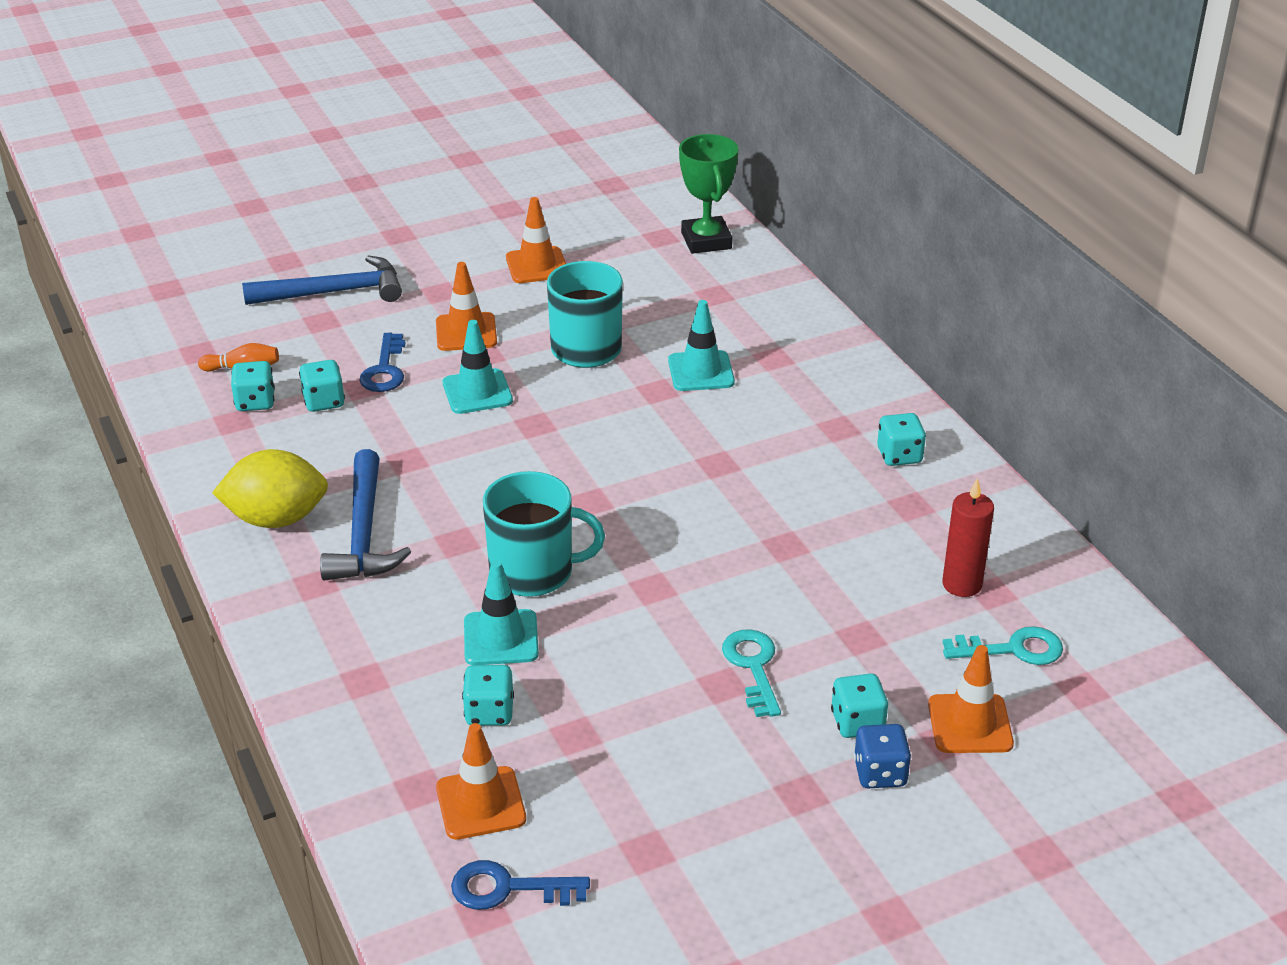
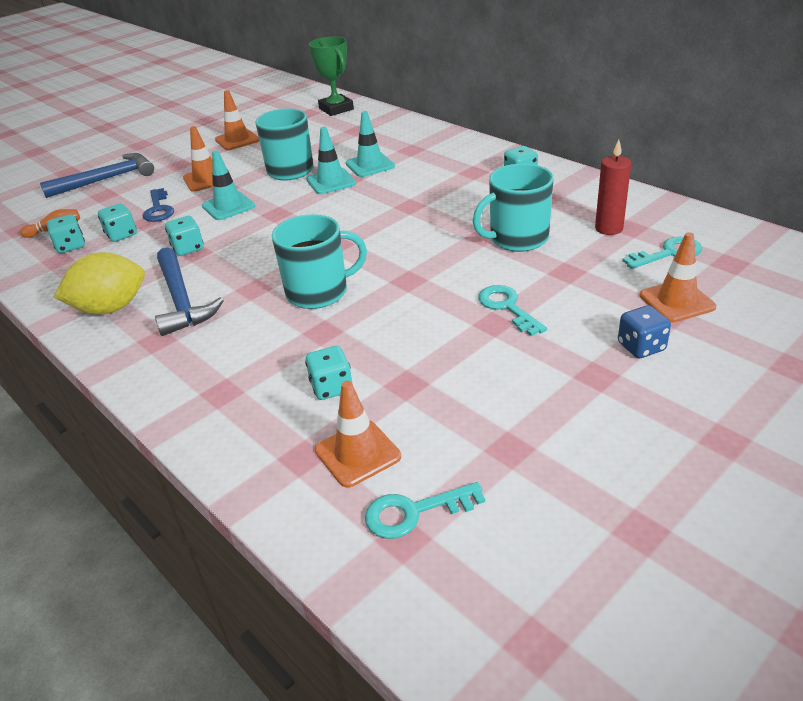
camera: 15 degrees left, 0 degrees up
(501, 638) = (315, 337): turquoise traffic cone -> turquoise traffic cone (331, 182)
(507, 888) = (414, 512): blue key -> turquoise key
(829, 564) = (517, 238): none -> turquoise mug
(857, 722) = (602, 321): turquoise dice -> turquoise dice (188, 248)

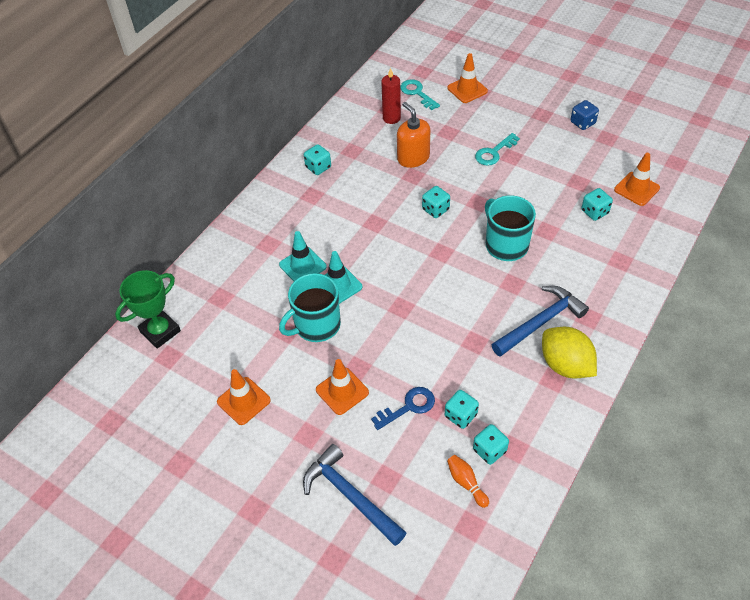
camera: 105 degrees left, 15 degrees up
(188, 248) = (470, 350): turquoise dice -> turquoise dice (435, 209)
(228, 206) = (394, 349): turquoise traffic cone -> none
(414, 512) = (660, 162): turquoise key -> none
(517, 238) = (413, 158): turquoise mug -> orange soap dispenser
(641, 347) = (513, 100): blue dice -> blue dice (582, 123)

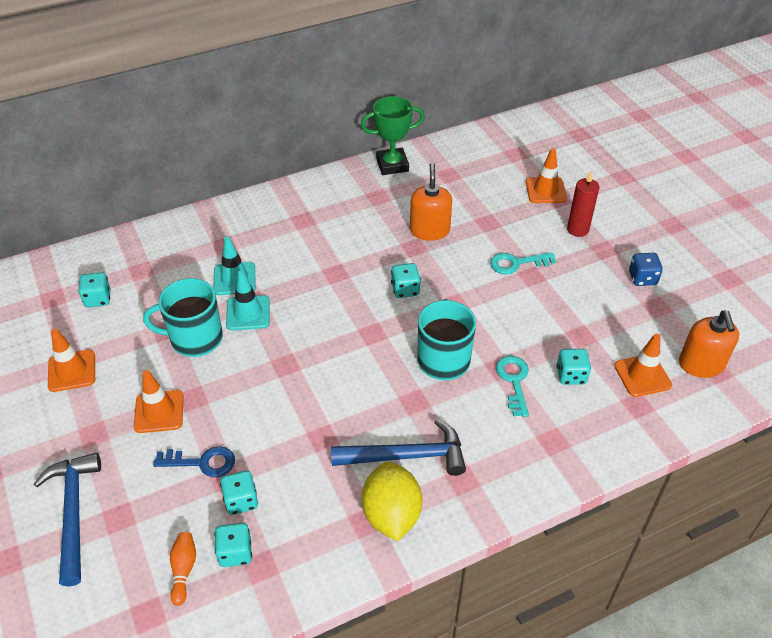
camera: 30 degrees right, 5 degrees down
(160, 331) = (67, 273): green trophy -> green trophy (392, 165)
(318, 167) = (332, 198): turquoise dice -> turquoise dice (98, 299)
(391, 118) = (443, 184): red candle -> red candle (577, 229)
(417, 93) = (491, 172): turquoise key -> turquoise key (514, 381)
(664, 163) = (701, 364): none -> orange soap dispenser

